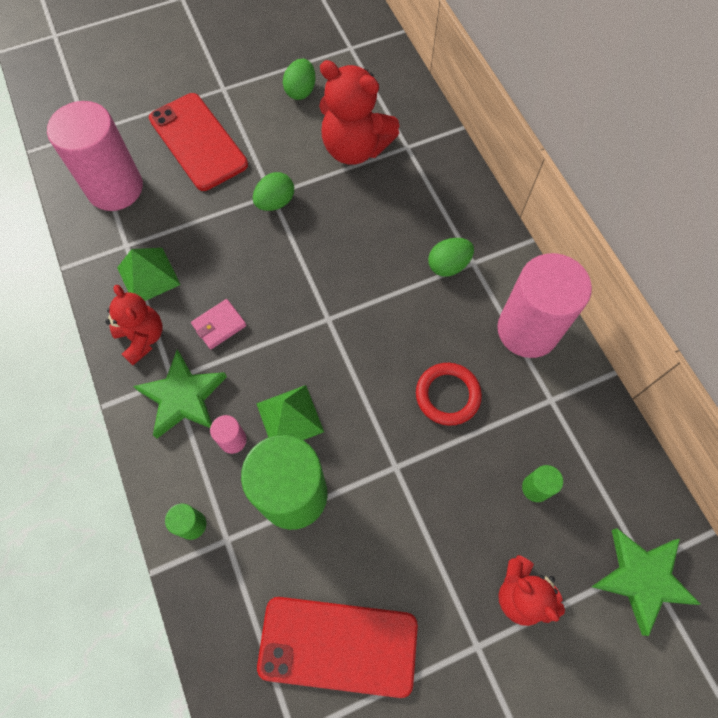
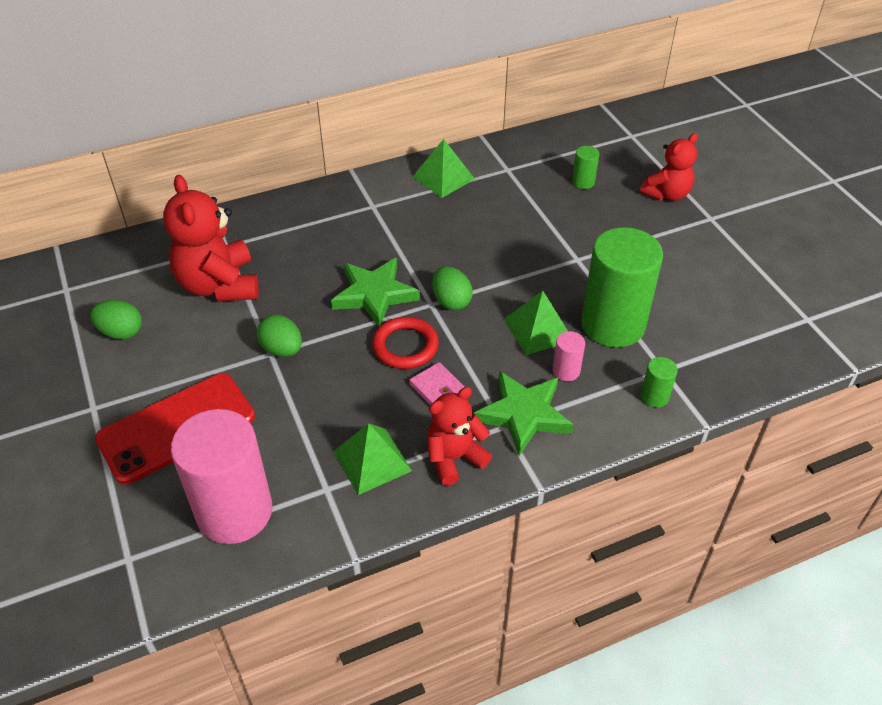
camera: 90 degrees left, 20 degrees down
(338, 645) = (732, 294): red phone -> none
(355, 148) = (219, 285): red teddy bear -> red teddy bear turned 135 degrees clockwise
(447, 395) = (507, 226): red ring -> red ring (405, 346)
(448, 265) = (374, 221): green egg -> green egg (451, 301)
(527, 330) = (443, 178): pink cylinder -> green pyramid
(641, 578) = (641, 138): green star -> green star (374, 295)

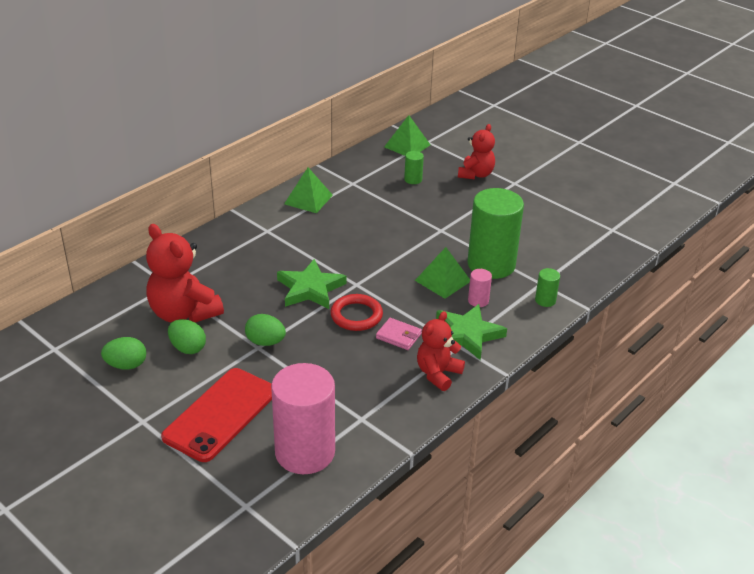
camera: 25 degrees left, 10 degrees down
(372, 461) = (382, 392): green pyramid -> green pyramid (407, 146)
(451, 301) = (370, 278): green egg -> green egg (188, 348)

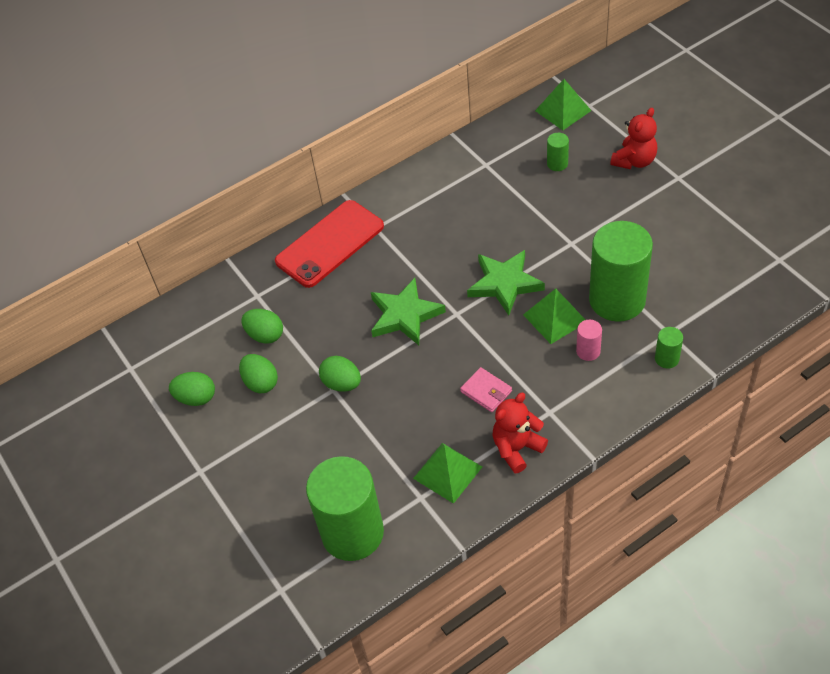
camera: 20 degrees right, 15 degrees up
(183, 313) = (265, 335): red teddy bear -> green egg
(220, 414) = (277, 473): red phone -> red phone (330, 244)
(305, 452) = (352, 533): pink cylinder -> green cylinder
(308, 199) = (430, 185): green pyramid -> green pyramid (447, 472)
(356, 315) = (446, 358): red ring -> none
(467, 334) = (563, 398): green star -> green star (504, 284)

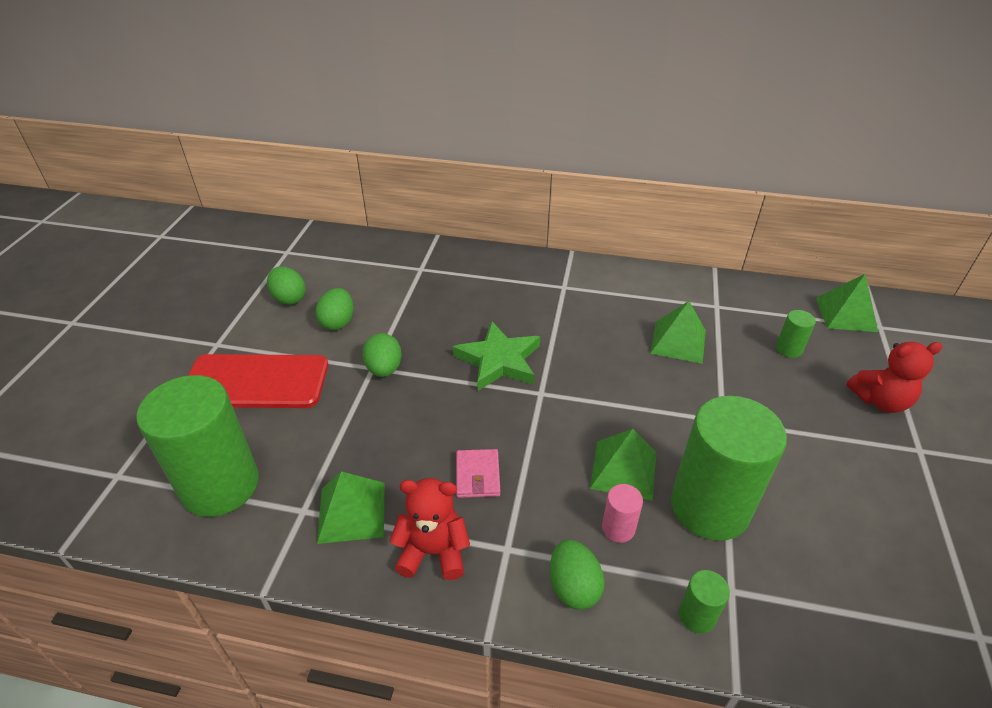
camera: 40 degrees right, 10 degrees down
(265, 335) = (387, 296): green egg -> green egg (573, 587)
(330, 244) = (516, 273): red phone -> red phone (256, 382)
(492, 210) = (678, 342): none -> green pyramid
(504, 284) = (614, 403): green star -> none

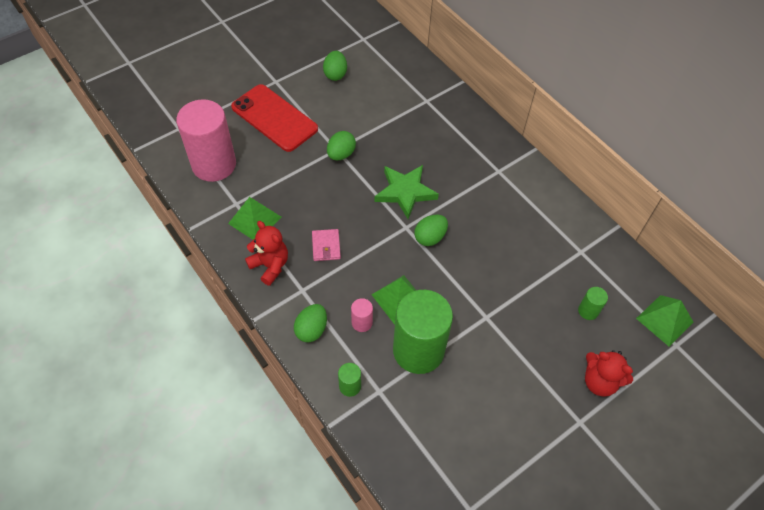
camera: 40 degrees right, 15 degrees up
(220, 485) = (214, 164): green cylinder -> pink cylinder
(338, 322) = (345, 108): green egg -> green egg (430, 237)
(478, 475) = (326, 246): pink wallet -> pink wallet turned 45 degrees counterclockwise
(678, 342) = (523, 255): green pyramid -> none

